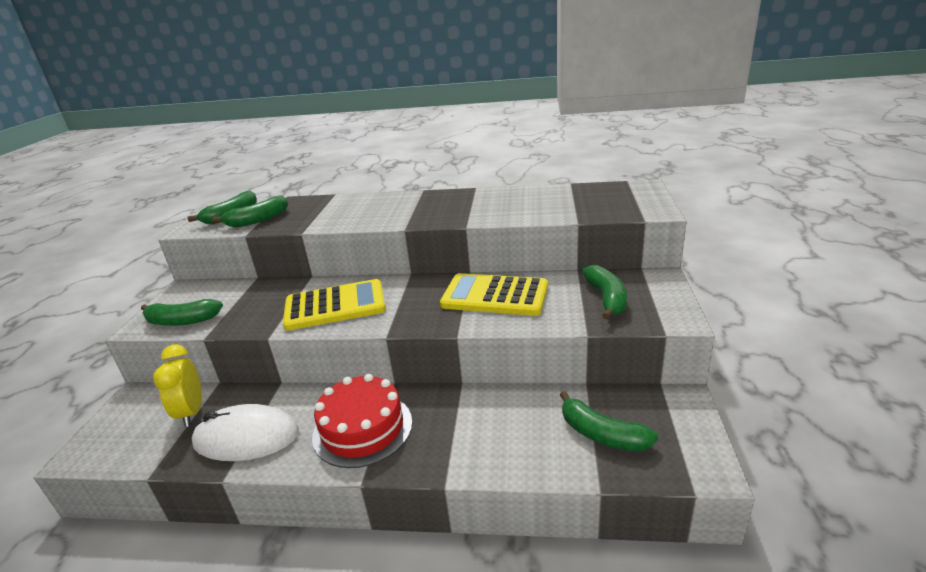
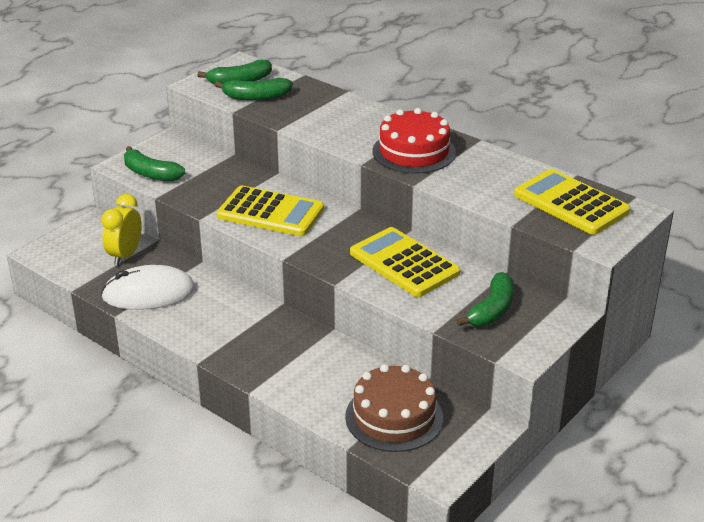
camera: 30 degrees right, 5 degrees up
(246, 437) = (149, 293): white mouse -> white mouse turned 45 degrees counterclockwise
(362, 428) = (230, 326): red cake -> red cake (414, 152)
(594, 197) = (571, 203): none -> yellow calculator
(601, 434) = (394, 417): green banana -> brown cake

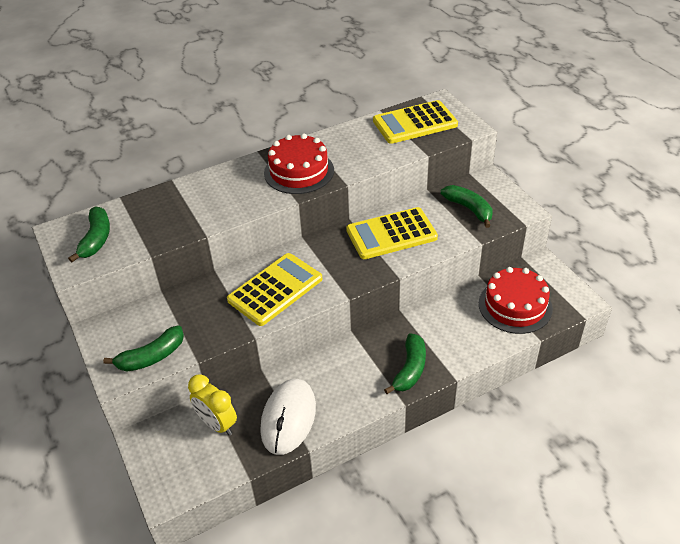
camera: 65 degrees left, 10 degrees up
(256, 97) = (136, 235): green banana -> green banana (410, 369)
(394, 417) = (515, 306): brown cake -> red cake

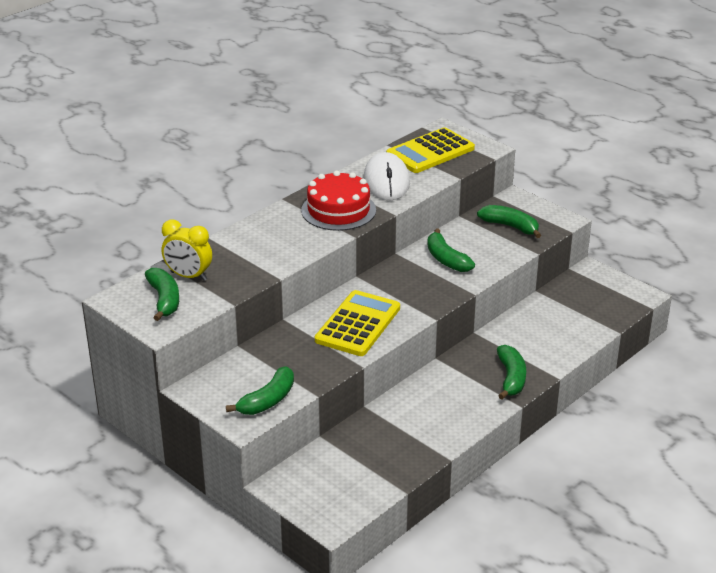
camera: 20 degrees left, 10 degrees down
(217, 424) = (347, 457): yellow clock -> yellow clock (188, 276)
(288, 418) = (416, 439): white mouse -> white mouse (386, 181)
(391, 234) = (446, 259): yellow calculator -> green banana
(515, 306) = (583, 309): red cake -> none

